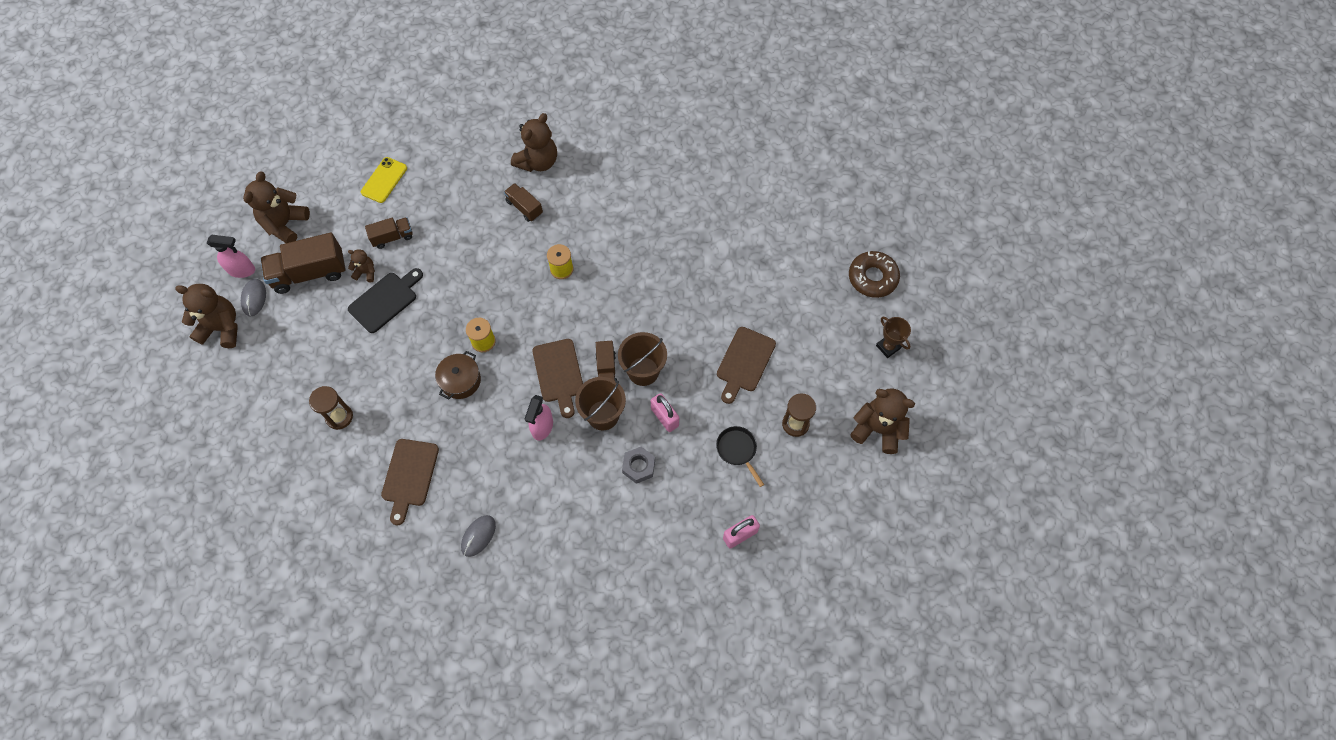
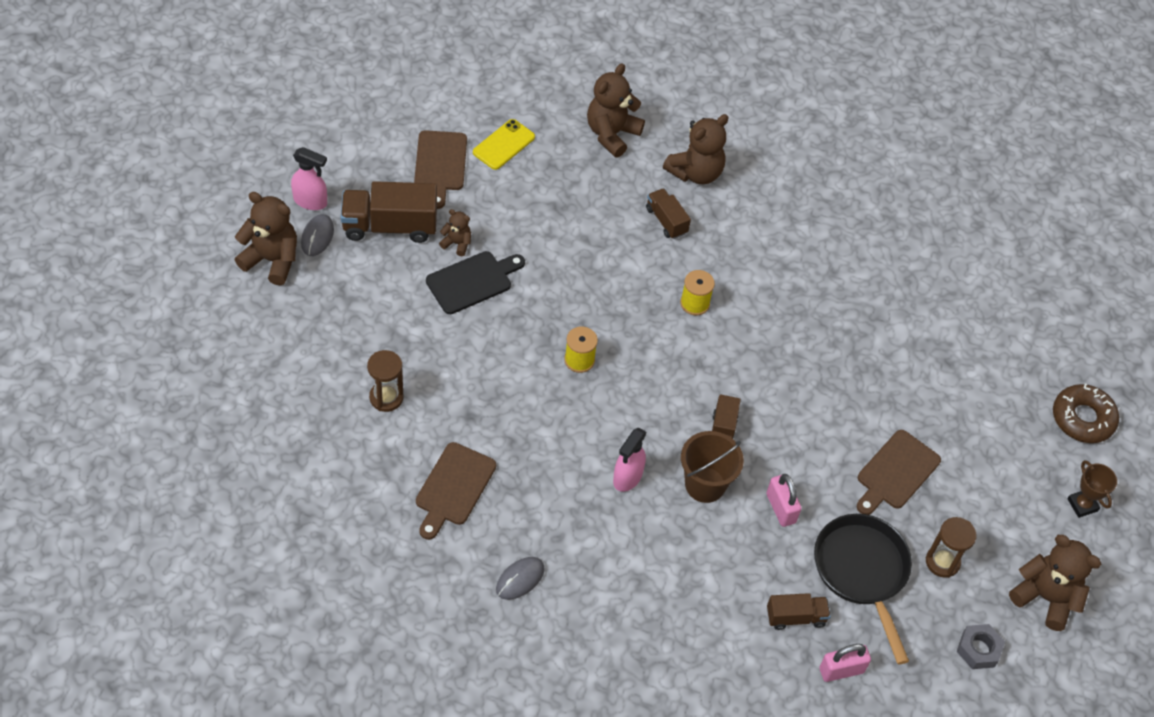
camera: 10 degrees right, 10 degrees down
(285, 224) = (374, 163): brown teddy bear -> brown teddy bear (611, 134)
(392, 237) = (498, 212): brown truck -> brown truck (795, 617)
(460, 380) = (541, 397): brown pot -> none
(559, 374) = (662, 422): brown cutting board -> brown cutting board (440, 164)
(638, 466) = (734, 556): grey nut -> grey nut (978, 649)
(643, 371) = (767, 448): brown bucket -> none
(737, 450) = (862, 572): black pan -> black pan, size x1.88

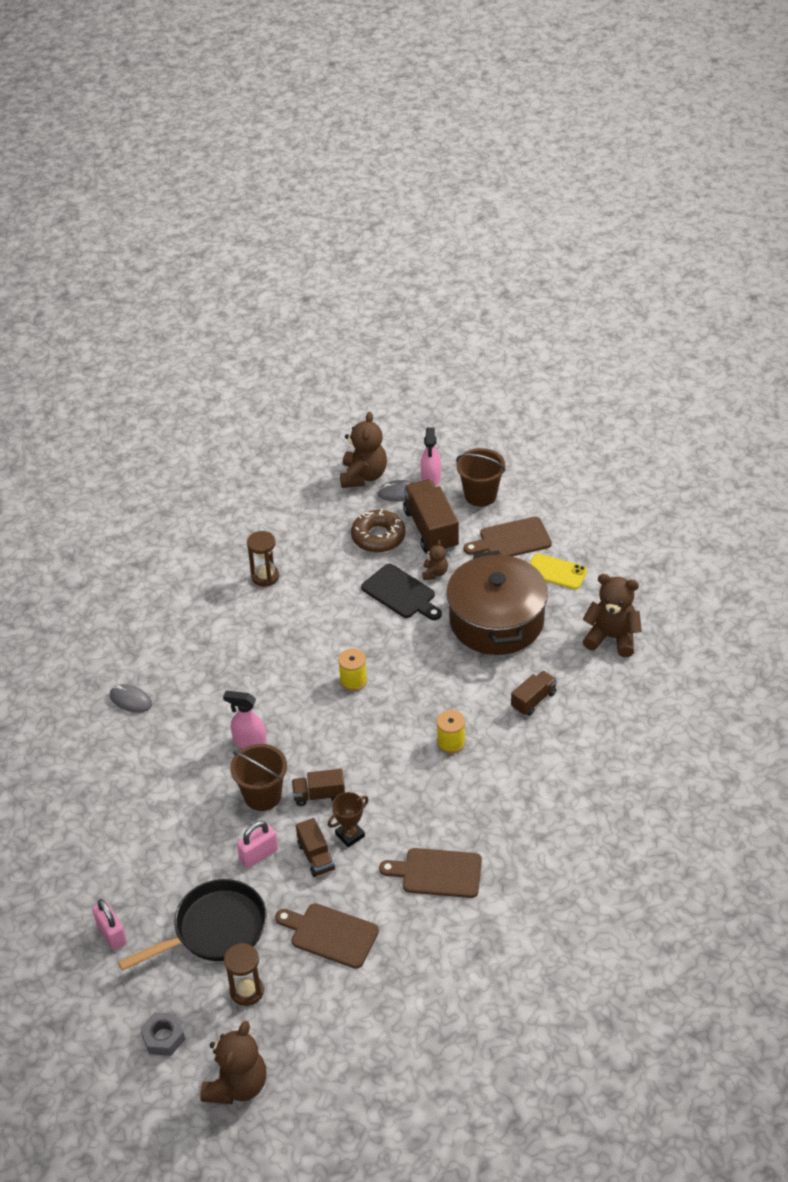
camera: 80 degrees right, 10 degrees down
(360, 168) = (480, 495): none -> brown bucket
(453, 488) = (198, 638): brown cutting board -> brown cutting board (437, 873)
(549, 214) = (496, 621): none -> brown pot
(695, 172) = (602, 707): brown teddy bear -> none
(795, 617) = (153, 890): brown truck -> brown truck (316, 856)
(1082, 418) = (461, 1086): brown donut -> brown donut (378, 537)
(1082, 505) = (355, 1102): brown trophy -> brown trophy (350, 835)

